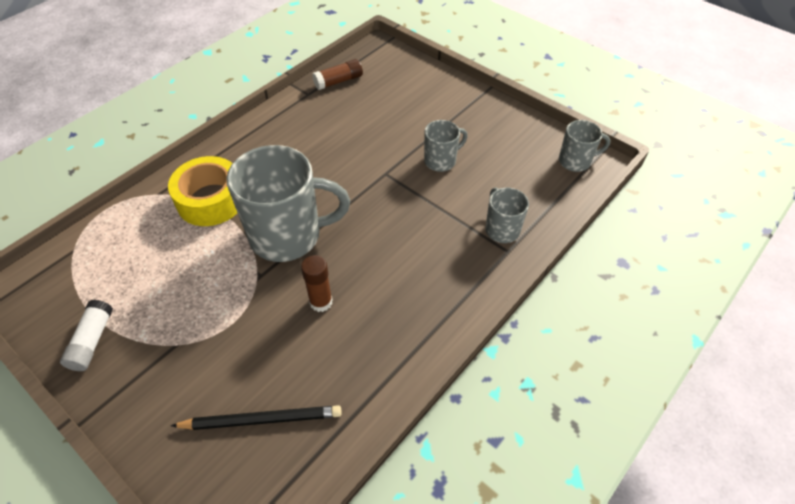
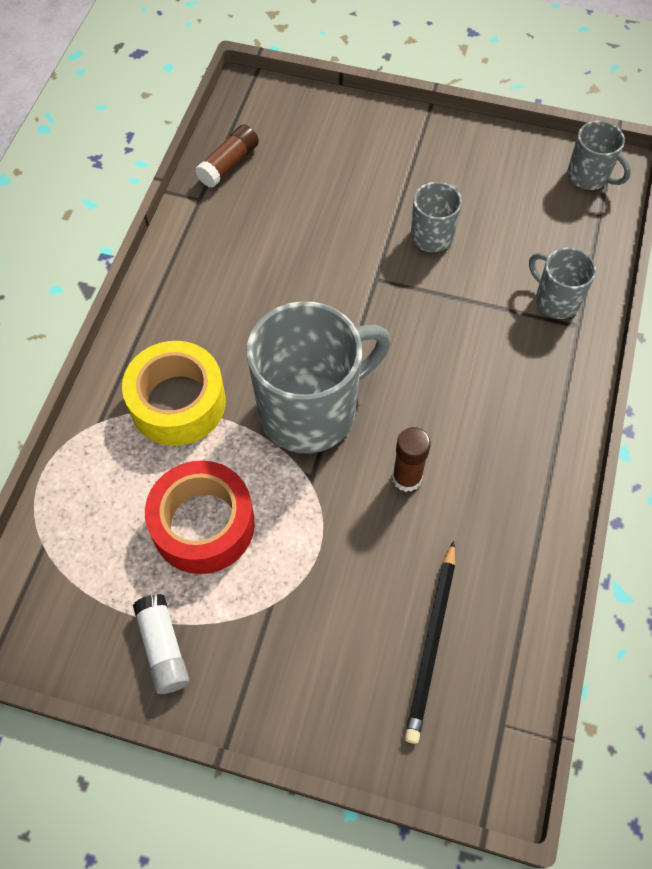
camera: 25 degrees left, 10 degrees up
(172, 277) = (203, 525): none -> red tape
(262, 419) = (432, 643): black pencil -> black pencil turned 135 degrees clockwise
(575, 161) = (589, 177): grey mug -> grey mug turned 75 degrees clockwise

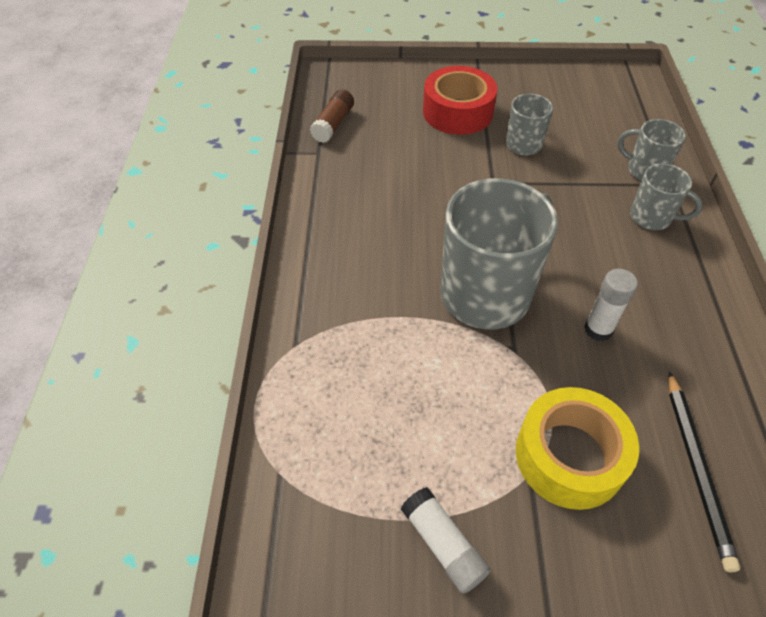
camera: 15 degrees left, 10 degrees down
(177, 402) = (364, 312): yellow tape -> yellow tape (569, 456)
(203, 525) = (433, 414): red tape -> red tape (457, 112)
(406, 478) = (598, 329): brown glue stick -> white glue stick
(589, 177) = (621, 85): grey mug -> grey mug (652, 218)

